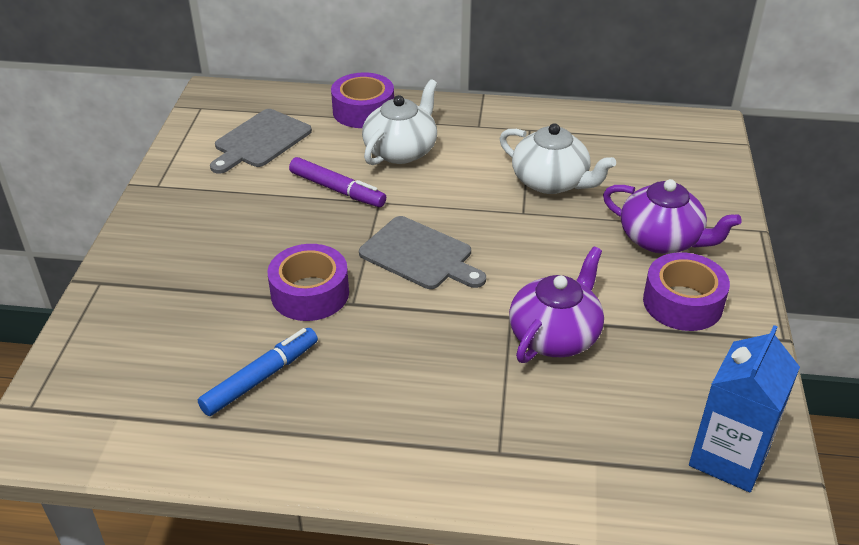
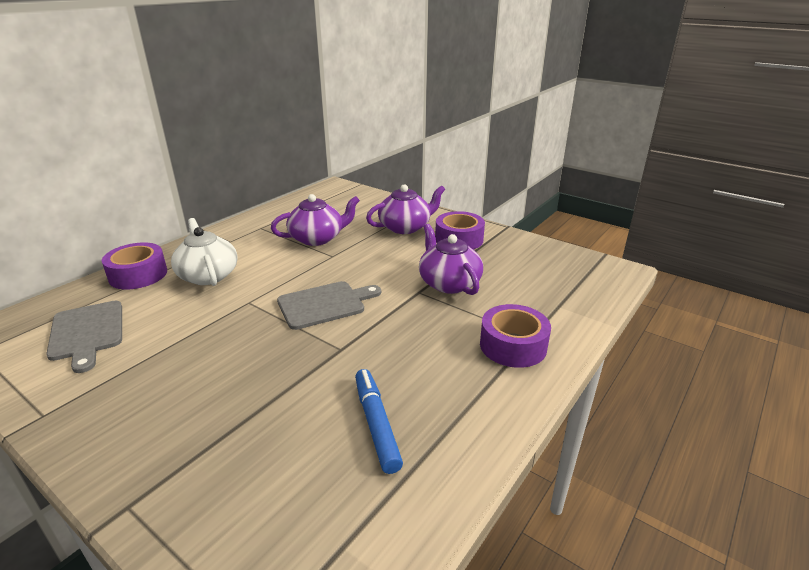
camera: 60 degrees left, 10 degrees down
(310, 293) = (307, 366): purple tape -> purple tape (513, 345)
(337, 189) = (208, 315): purple marker -> none
(551, 182) = (317, 238): white teapot -> purple teapot
(729, 457) = (577, 268): blue carton -> none

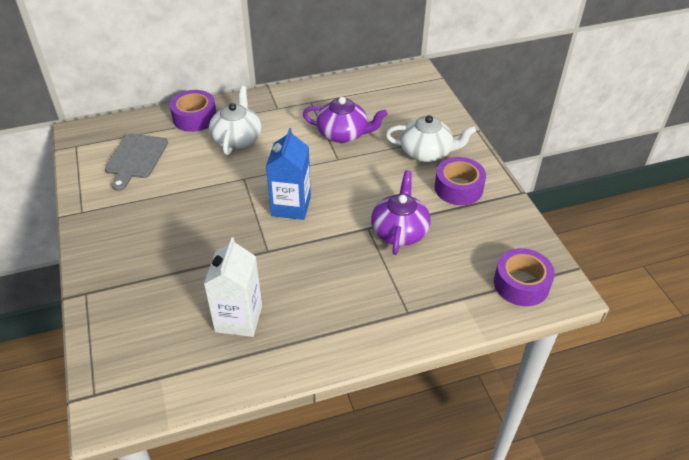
camera: 35 degrees right, 15 degrees up
(325, 304) = (291, 206): grey cutting board -> blue carton
(376, 424) = (238, 318): blue marker -> white carton
(405, 227) = (427, 152): purple teapot -> white teapot
(513, 345) = (385, 312): purple tape -> purple tape (521, 284)

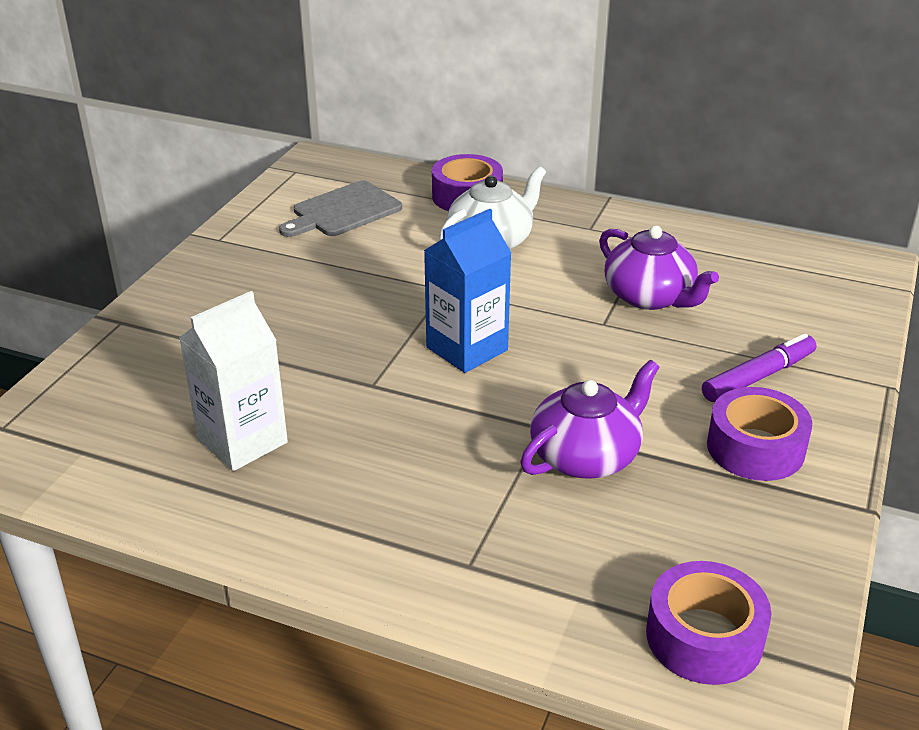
camera: 40 degrees right, 10 degrees down
(427, 152) = (758, 377): white teapot -> purple marker

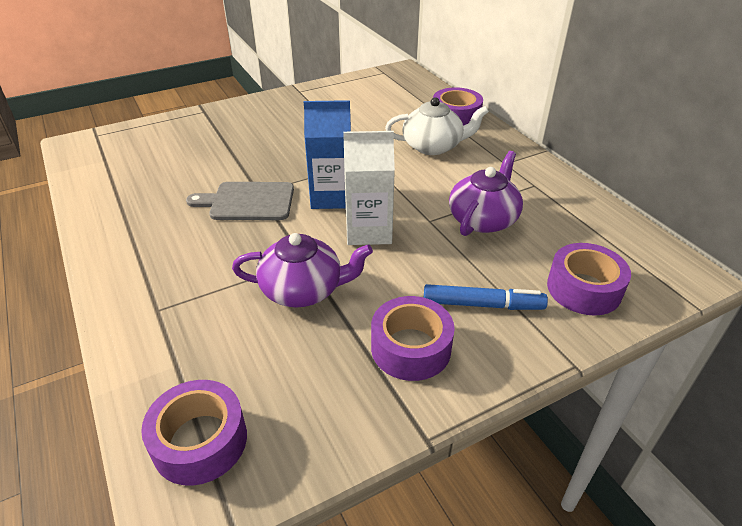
camera: 40 degrees right, 5 degrees up
(242, 441) = (165, 188): white carton -> white carton (368, 231)
(343, 211) = (377, 100): grey cutting board -> grey cutting board (248, 201)
(650, 297) = (483, 219): purple teapot -> purple teapot turned 150 degrees counterclockwise
(758, 377) = (482, 304): purple marker -> blue marker
(814, 318) = (583, 289): none -> purple tape

